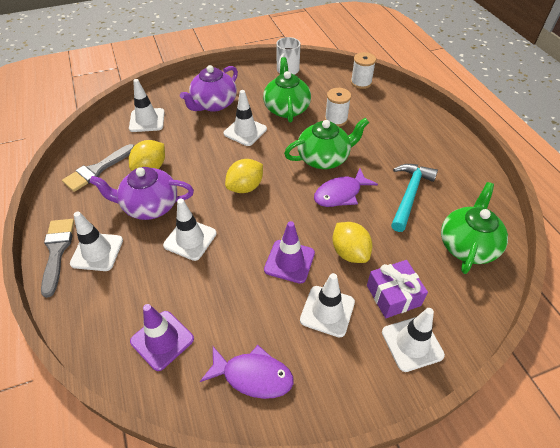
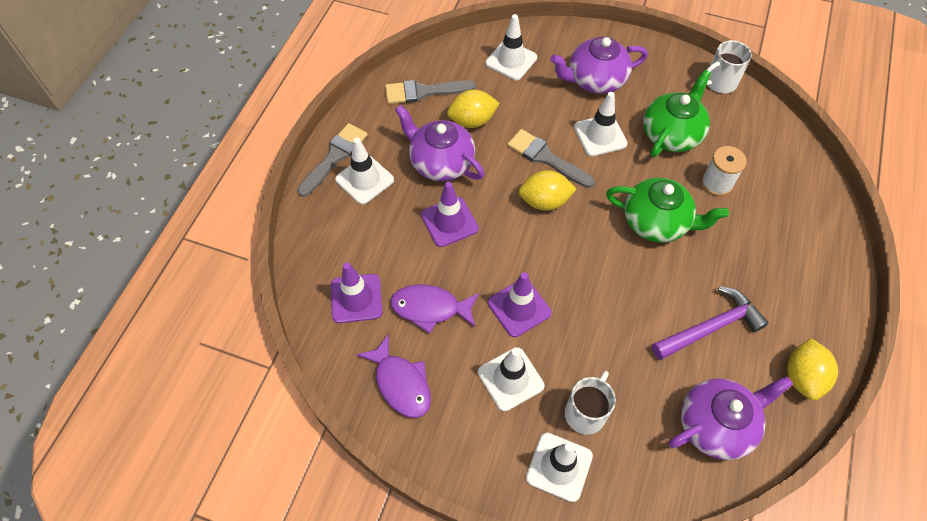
camera: 40 degrees right, 10 degrees up
(190, 239) = (449, 222): white traffic cone -> purple traffic cone
(222, 162) = (546, 158): none -> grey brush
(340, 194) = (635, 274): purple fish -> purple fish (430, 308)
(349, 252) = (584, 341): yellow lemon -> yellow lemon (802, 377)
(361, 82) = (797, 153): white spool -> none
(393, 295) = (586, 412): purple gift -> white mug
(409, 195) = (710, 327): turquoise hammer -> purple hammer
(467, 245) = (716, 424): green teapot -> purple teapot

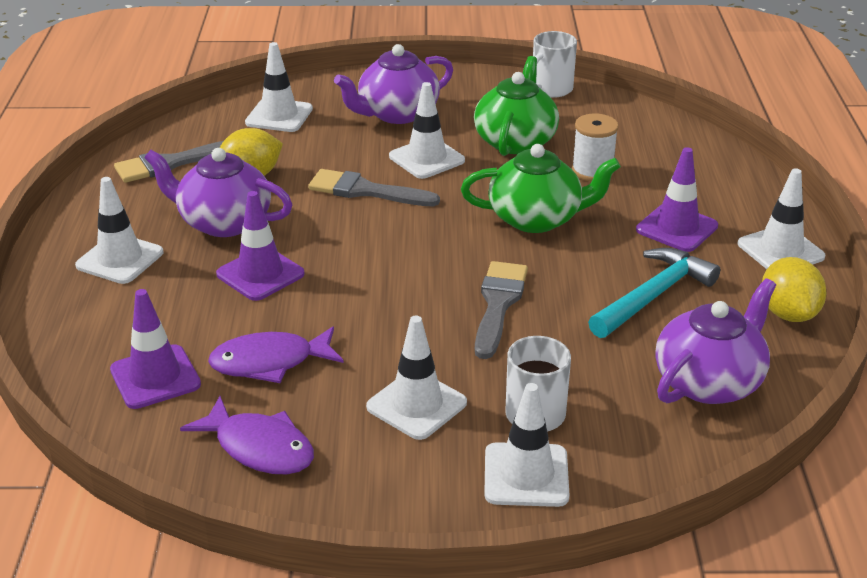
camera: 20 degrees left, 25 degrees down
(335, 157) = (66, 246): grey brush -> grey brush (498, 304)
(519, 308) = (395, 334): purple traffic cone -> purple traffic cone (676, 228)
(544, 201) = (383, 229): yellow lemon -> none
(710, 327) = (653, 296): purple hammer -> turquoise hammer
(825, 310) = (780, 250): none -> white traffic cone

